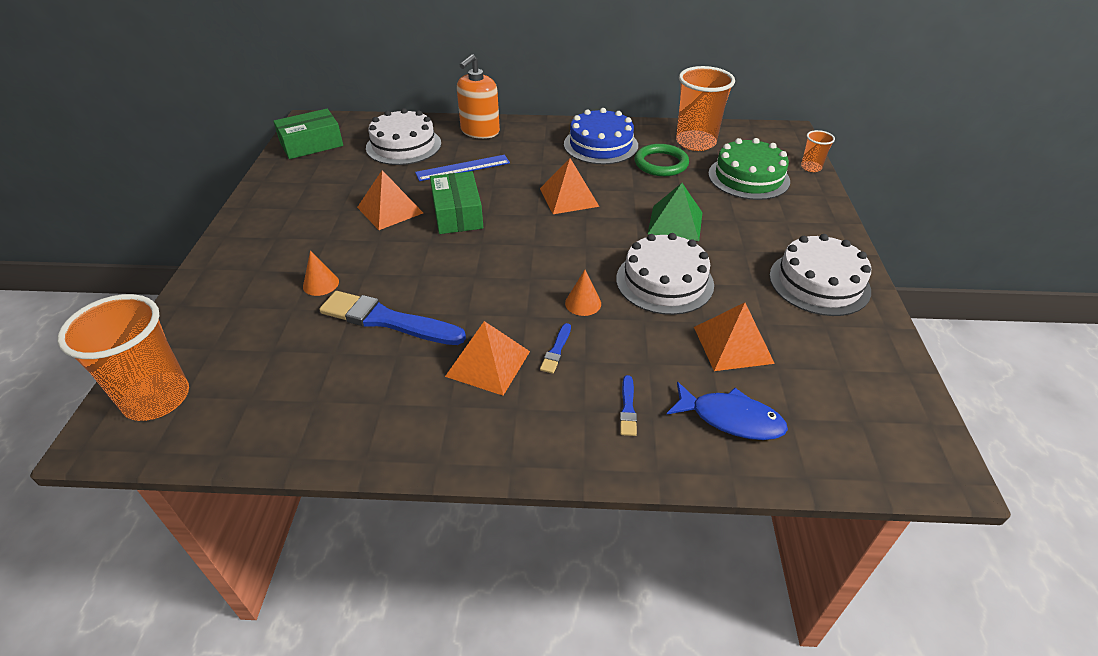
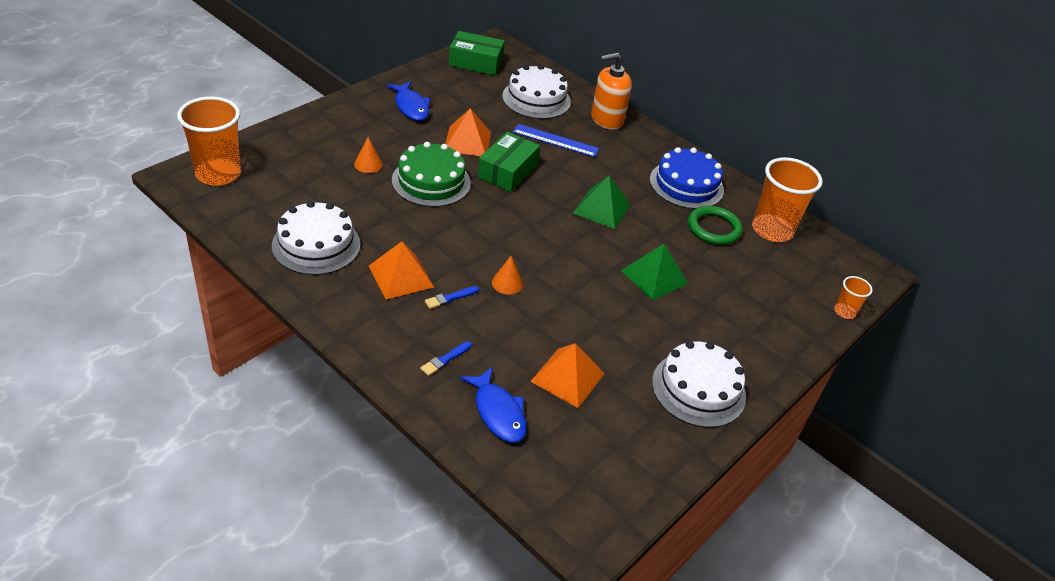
camera: 35 degrees right, 0 degrees up
(298, 210) = (411, 107): none -> blue fish
(387, 320) = (378, 212): blue brush -> none
(568, 197) = (601, 208): orange pyramid -> green pyramid
(664, 281) = (583, 308): white cake -> white cake (316, 245)
(748, 177) = (772, 284): green cake -> green cake (431, 181)

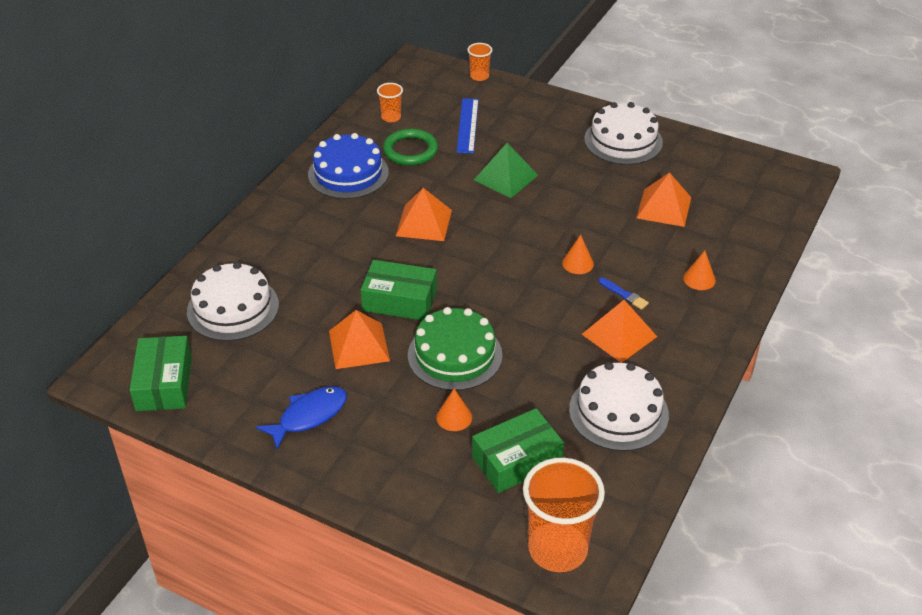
camera: 100 degrees left, 0 degrees up
(307, 180) = (517, 460): none -> green box
(445, 359) = (699, 279): blue brush -> orange cone
(498, 412) = (729, 237): blue fish -> none
(555, 140) = (317, 276): blue ruler -> blue ruler (467, 125)
(601, 208) = (424, 223): green pyramid -> orange pyramid
(606, 119) = (250, 244): orange soap dispenser -> none
(772, 230) = (391, 117): orange cup -> orange cup, size x0.48

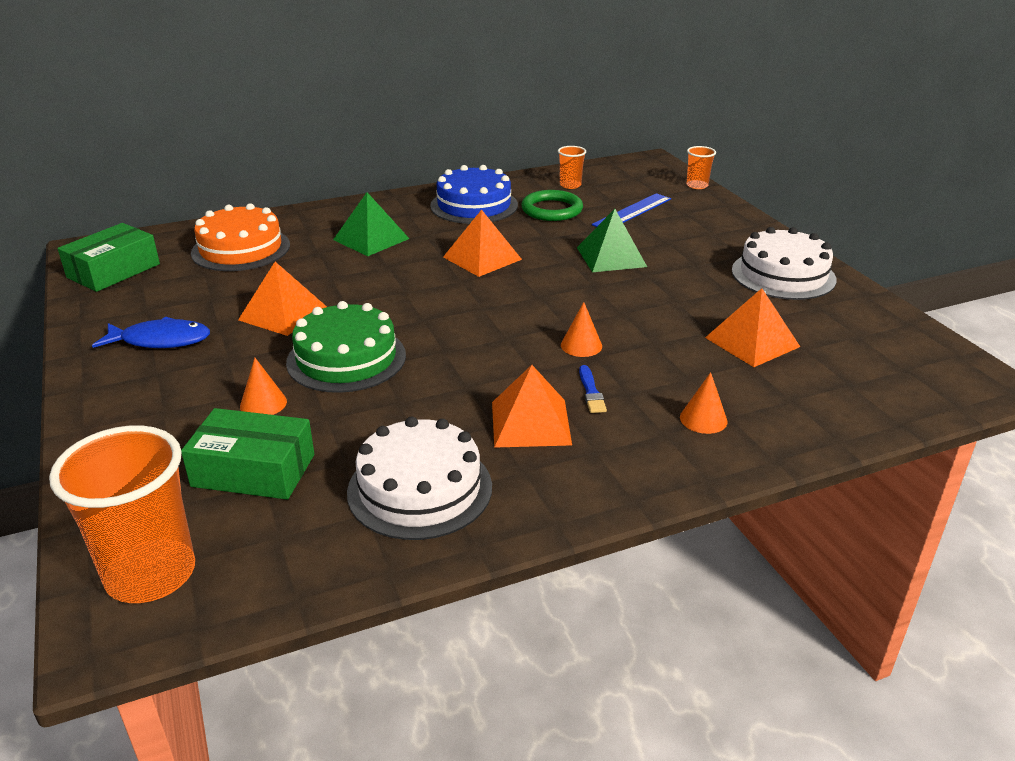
camera: 40 degrees right, 10 degrees down
(233, 308) = (241, 249): white cake -> orange cake
(319, 246) = (371, 239): none -> green pyramid
(399, 300) = (369, 299): green box -> none

